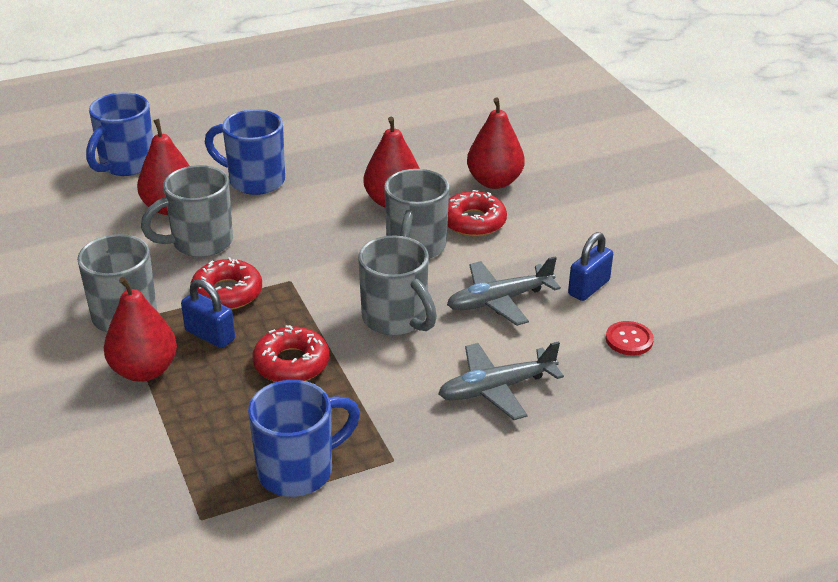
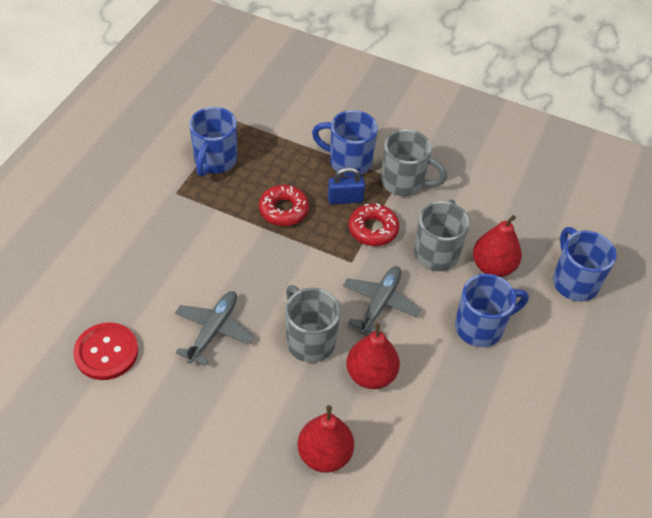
camera: 135 degrees right, 15 degrees up
(144, 370) = (348, 161): red pear -> blue mug
(396, 319) = (260, 274): grey mug -> none
(473, 222) = (297, 395): red donut -> none
(497, 388) = (159, 264): grey plane -> grey plane (380, 303)
(588, 288) = (164, 383): blue padlock -> none
(629, 340) = (106, 352): red button -> red button, size x1.73

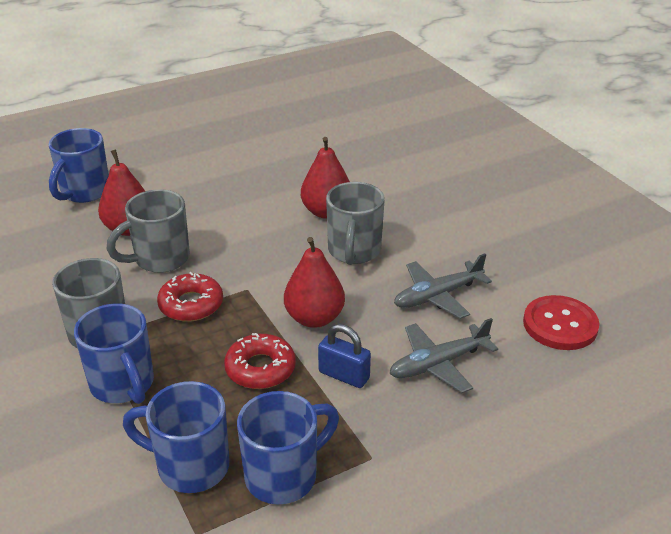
camera: 140 degrees left, 15 degrees down
(324, 455) = (411, 189): red pear -> red pear (314, 318)
(345, 199) = (180, 346): blue padlock -> blue padlock (344, 375)
(380, 303) = (262, 248): grey plane -> grey plane (439, 364)
(481, 327) = (201, 200): blue mug -> blue mug (190, 466)

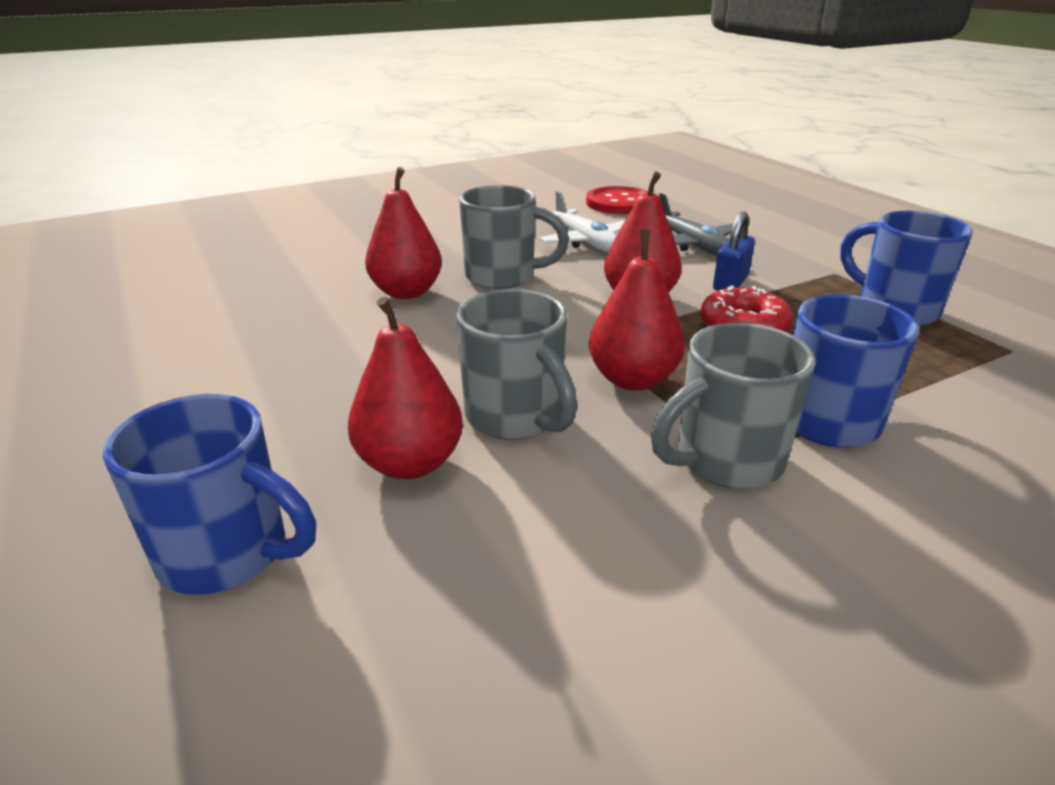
camera: 90 degrees left, 5 degrees down
(190, 466) = (929, 359): blue mug -> none
(191, 304) = (633, 379): red donut -> red pear
(438, 296) = (585, 241): grey plane -> white plane

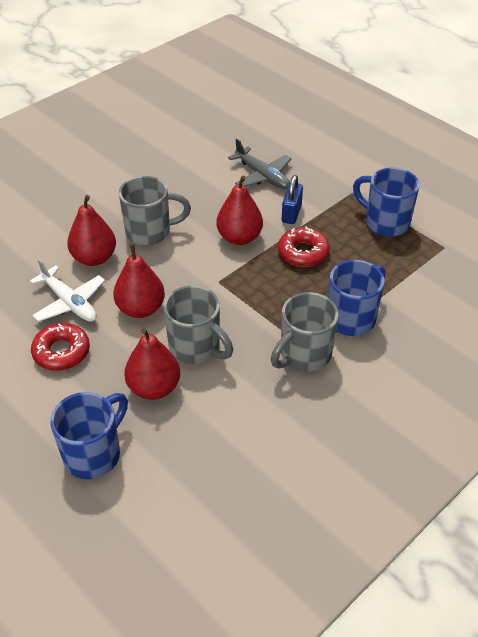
camera: 15 degrees left, 15 degrees up
(228, 554) = (94, 454): blue mug -> blue mug turned 60 degrees counterclockwise
(283, 388) = (61, 352): none -> red donut
(585, 241) = (192, 183): white plane -> white plane (69, 302)
(619, 203) = (204, 132): red button -> none
(633, 379) = (249, 308): red pear -> red pear (141, 309)

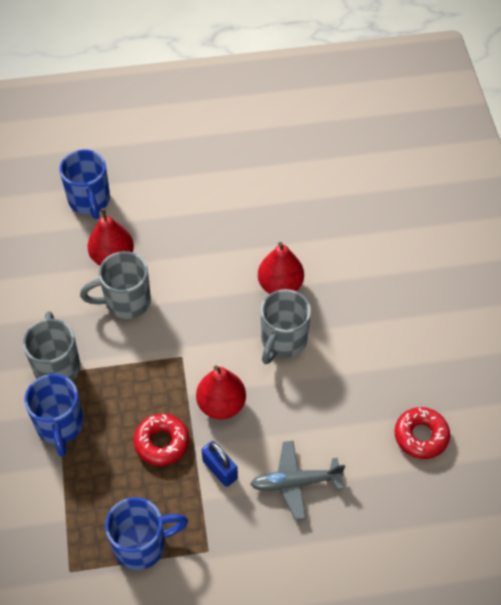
camera: 125 degrees right, 10 degrees up
(61, 352) = (193, 221): red donut -> red donut (421, 436)
(69, 302) = (240, 247): white plane -> none
(141, 309) = (195, 288): red pear -> none

